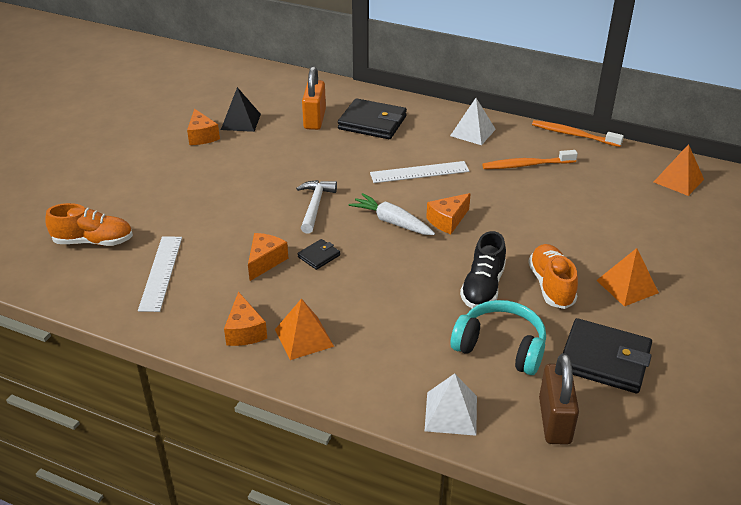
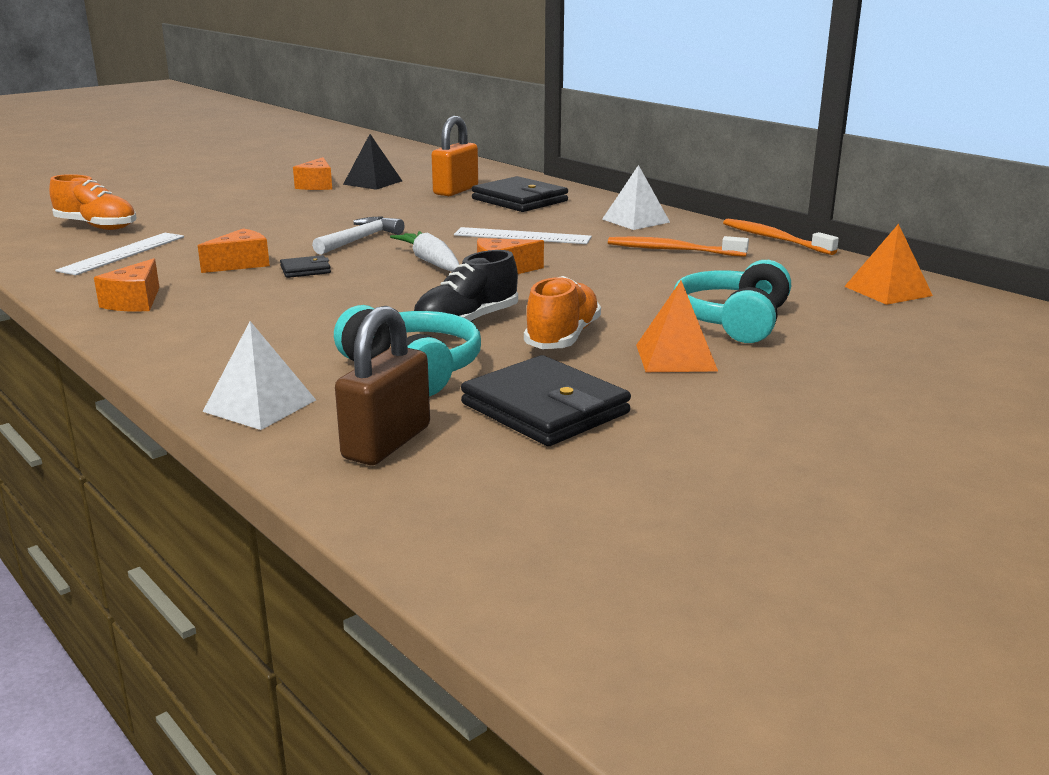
camera: 25 degrees right, 15 degrees down
(304, 338) = (188, 318): orange pyramid -> none
(626, 238) = (733, 321): none -> turquoise headphones

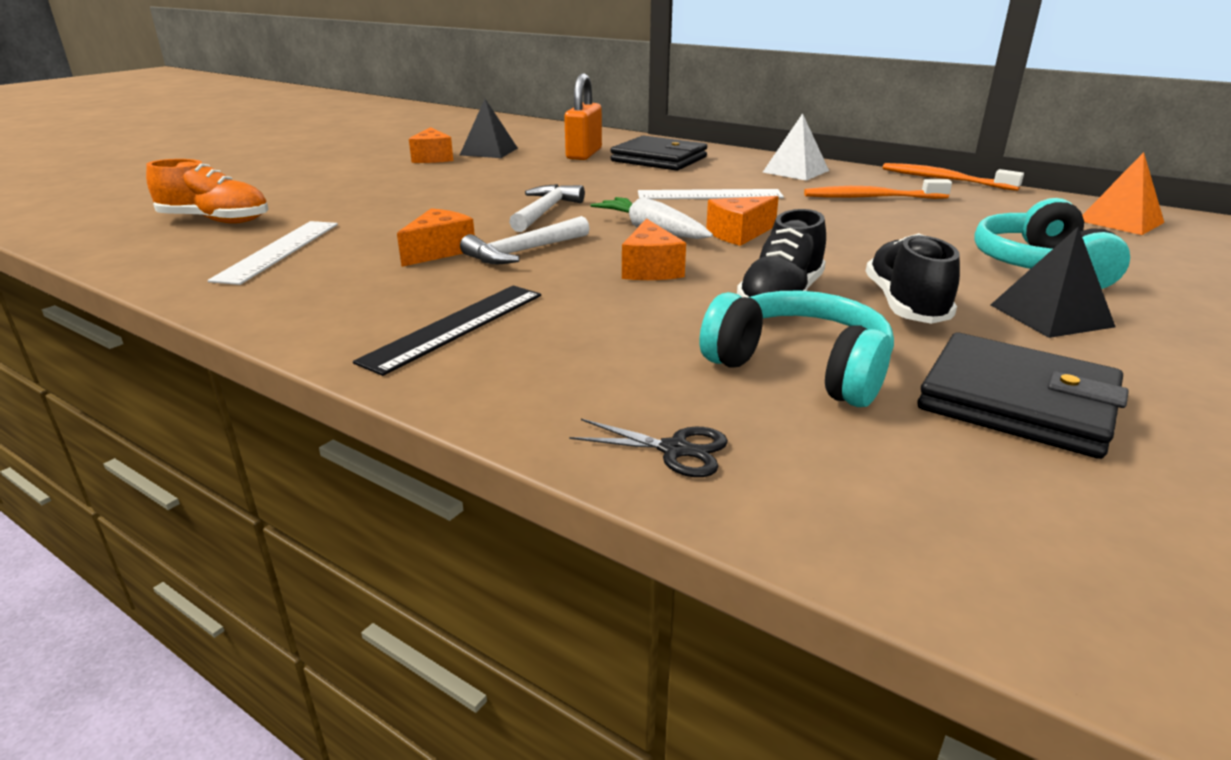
camera: 15 degrees left, 5 degrees up
(135, 302) = (353, 313): orange cheese -> orange cheese (650, 269)
(197, 318) = (455, 327): none -> black ruler
(260, 405) = (675, 450): white pyramid -> black scissors
(305, 270) = (523, 252): black wallet -> white hammer
(387, 443) = (906, 485): brown padlock -> none
(562, 338) = (905, 305): orange shoe -> black shoe
(676, 357) = (1050, 315): orange pyramid -> black pyramid

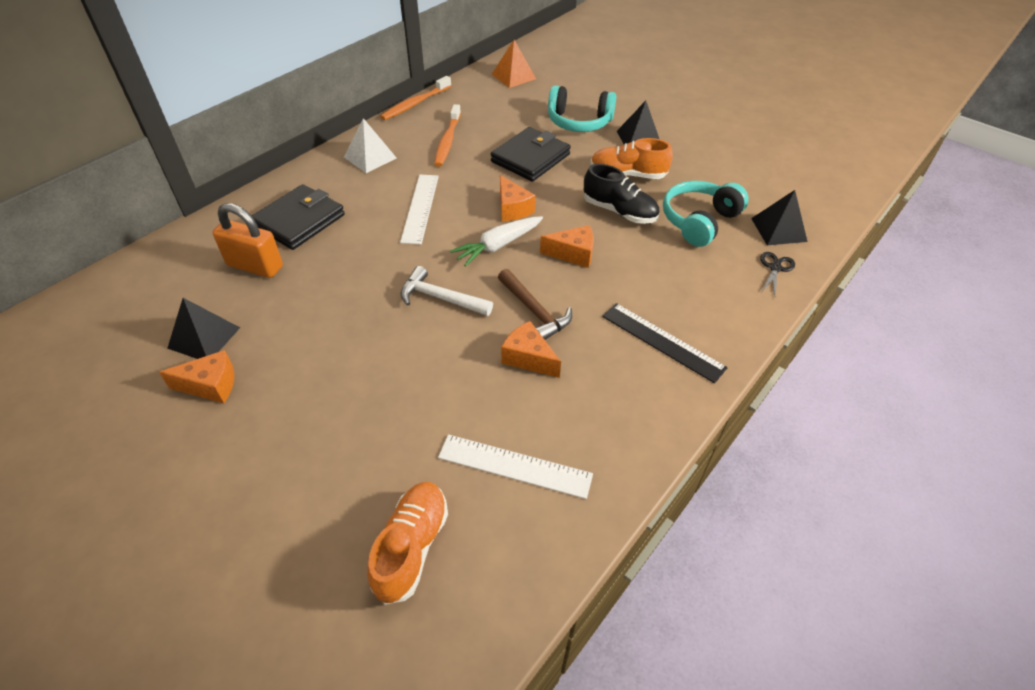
camera: 85 degrees left, 20 degrees up
(523, 252) = (535, 311): white hammer -> brown hammer
(833, 468) = (778, 229): none -> black pyramid
(905, 305) = (627, 174): black shoe -> orange shoe
(1017, 402) = (721, 173): black wallet -> black wallet (530, 158)

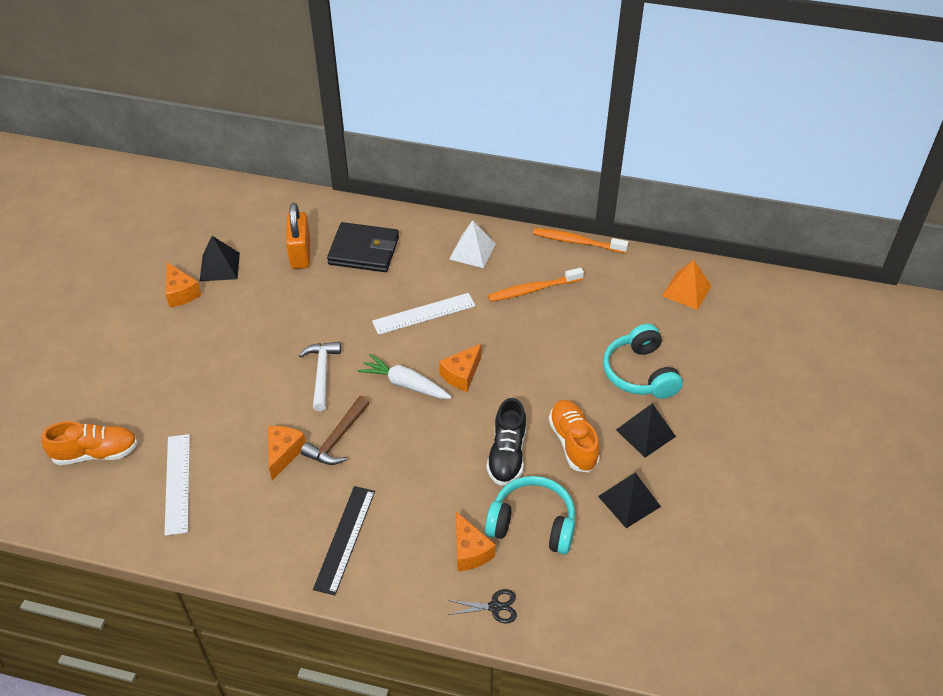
camera: 65 degrees right, 0 degrees up
(530, 158) = (548, 358): black wallet -> none
(573, 254) = (424, 440): orange cheese -> orange cheese (470, 551)
(778, 229) = (561, 598): black pyramid -> black pyramid (629, 501)

